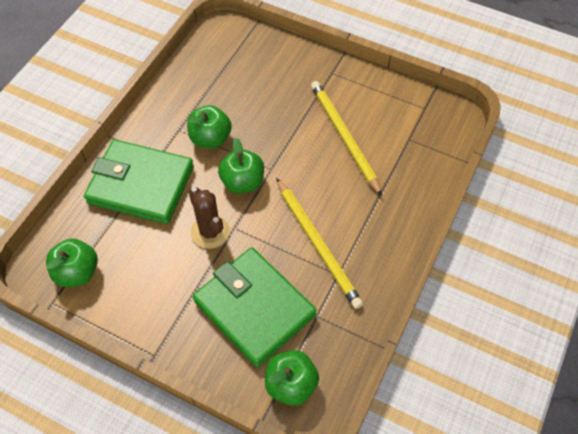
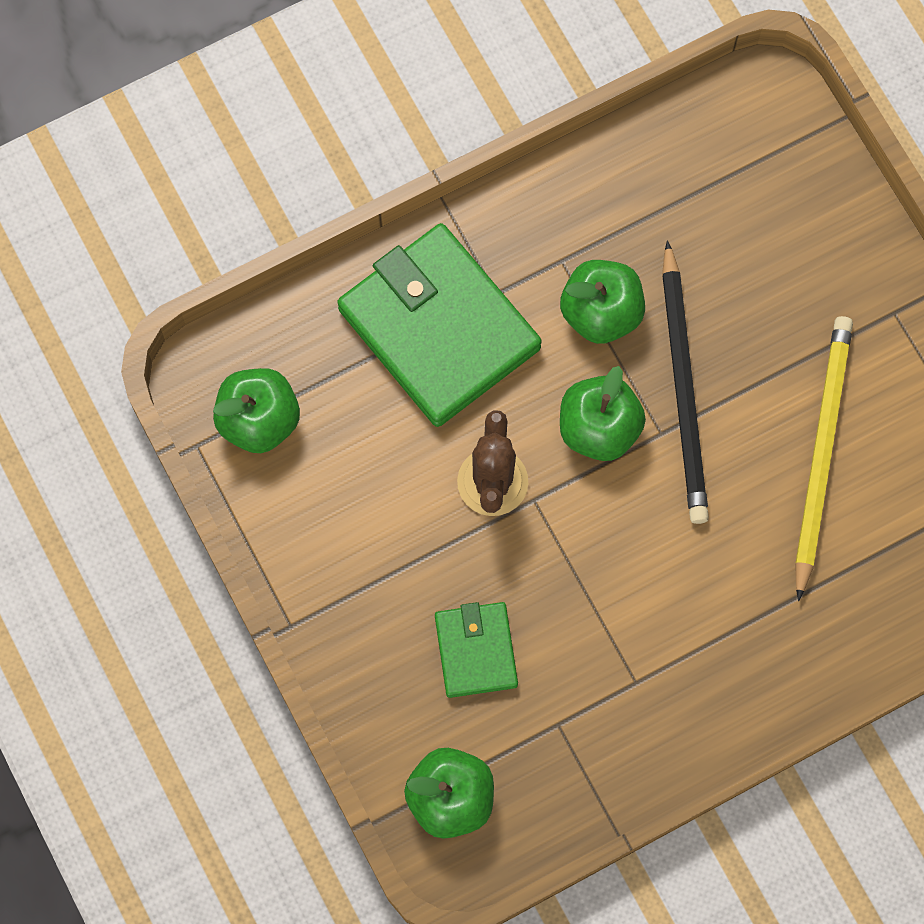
camera: 35 degrees right, 15 degrees up
(254, 308) = (476, 651): green wallet -> green wallet, size x0.51
(268, 146) = (683, 389): none -> black pencil
(317, 244) = (640, 613): yellow pencil -> none

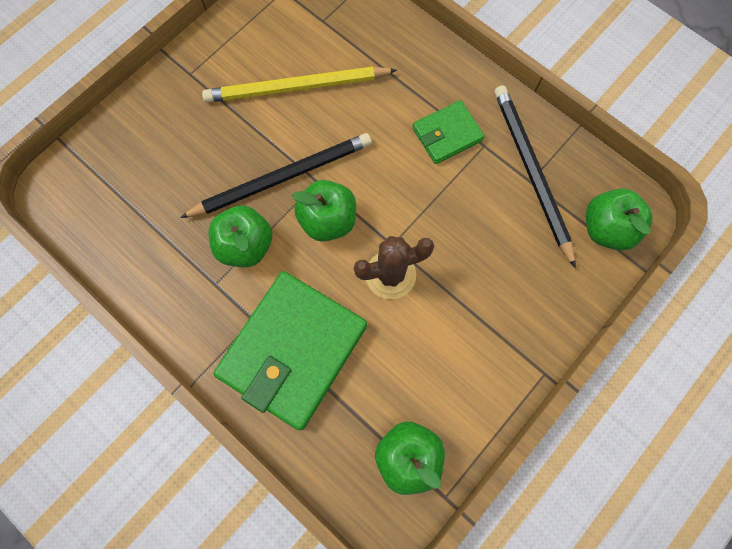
camera: 110 degrees left, 0 degrees up
(476, 651) = (507, 246): green wallet -> green wallet (447, 134)
(571, 731) = (531, 172): none -> black pencil

